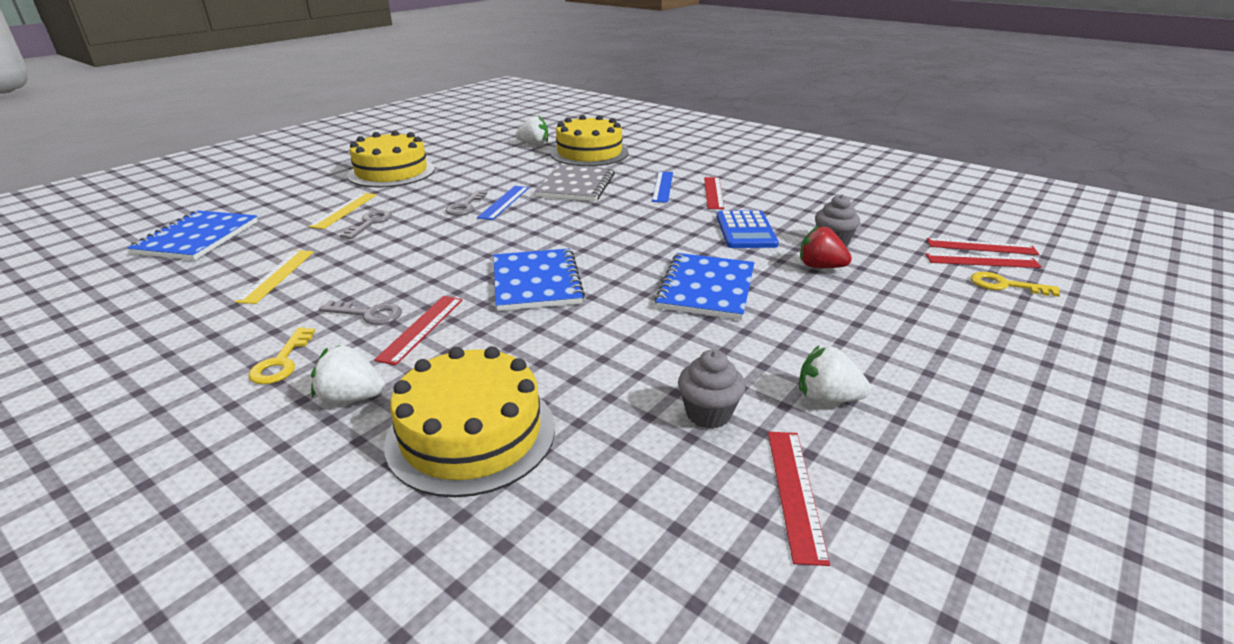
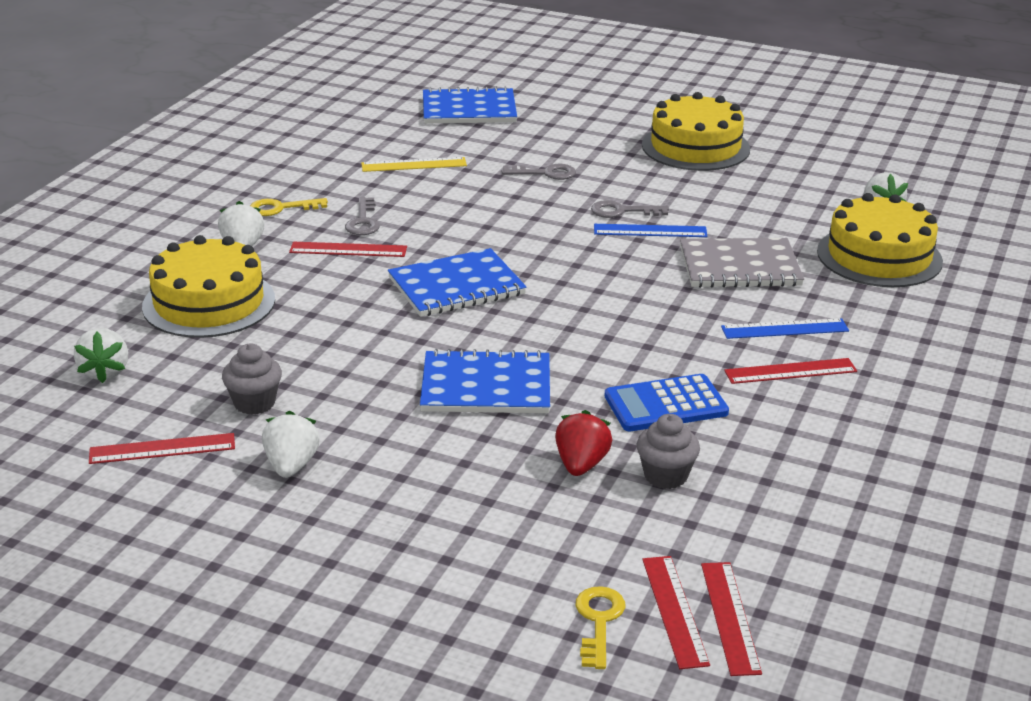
camera: 75 degrees right, 0 degrees up
(344, 210) = (569, 152): yellow ruler -> none
(602, 542) = (105, 372): none -> white strawberry

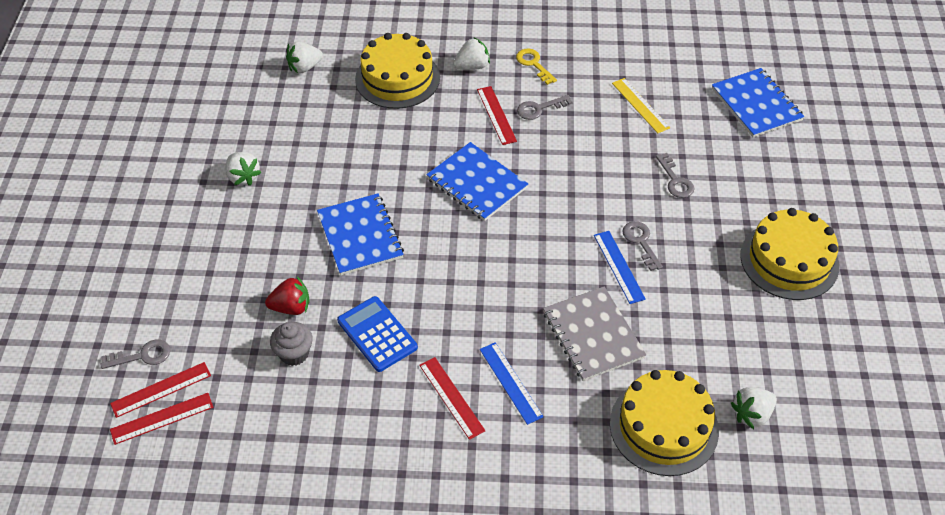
camera: 70 degrees right, 20 degrees up
(162, 449) = (240, 120): red ruler -> none
(254, 403) = (298, 139): grey cupcake -> none
(291, 466) = (243, 177): white strawberry -> white strawberry turned 75 degrees clockwise
(598, 622) = (142, 356): yellow key -> grey key

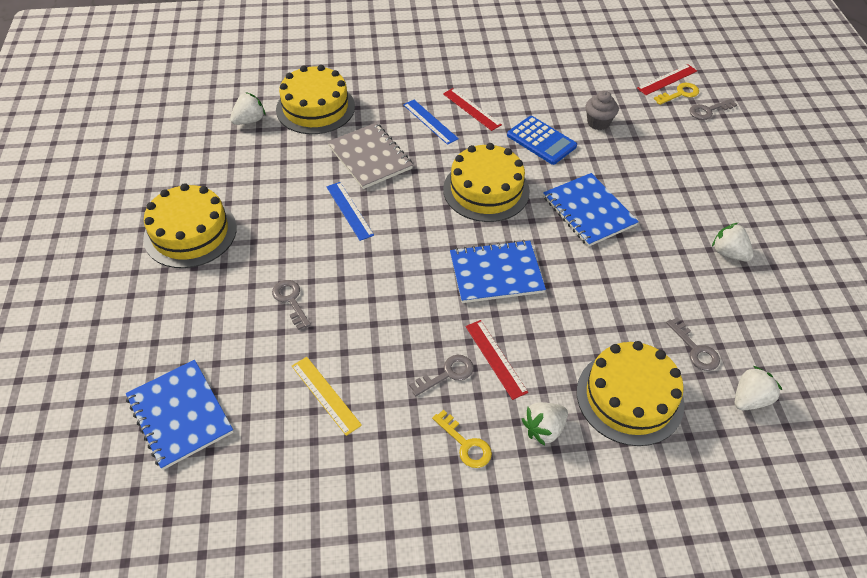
camera: 170 degrees right, 0 degrees up
(161, 389) = (679, 94): red ruler -> yellow key
(291, 307) = (618, 151): red strawberry -> none
(463, 274) = (486, 190): none -> yellow cake
(477, 183) = (496, 273): blue notebook -> blue notebook turned 45 degrees counterclockwise
(641, 242) = (329, 234): grey key -> grey key (695, 349)

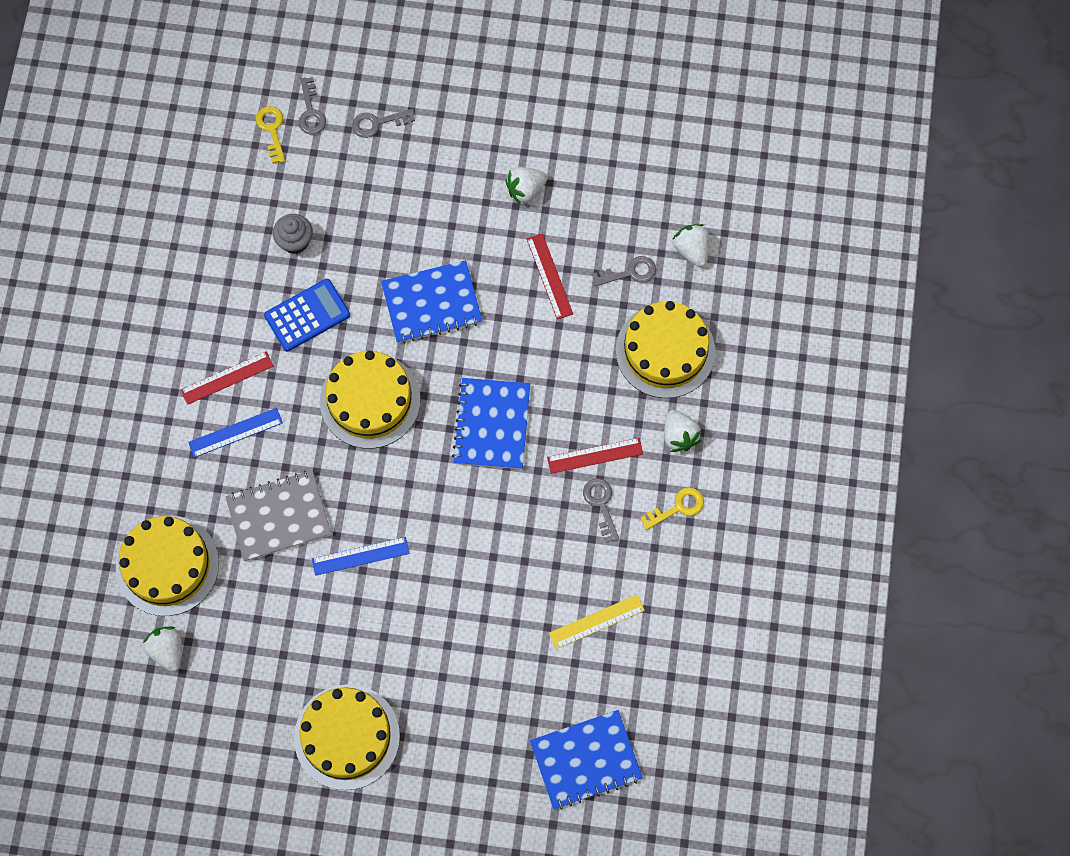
camera: 75 degrees left, 20 degrees up
(291, 301) = (474, 638): grey key -> grey key (378, 123)
(667, 79) = (241, 133): red ruler -> red ruler (549, 276)

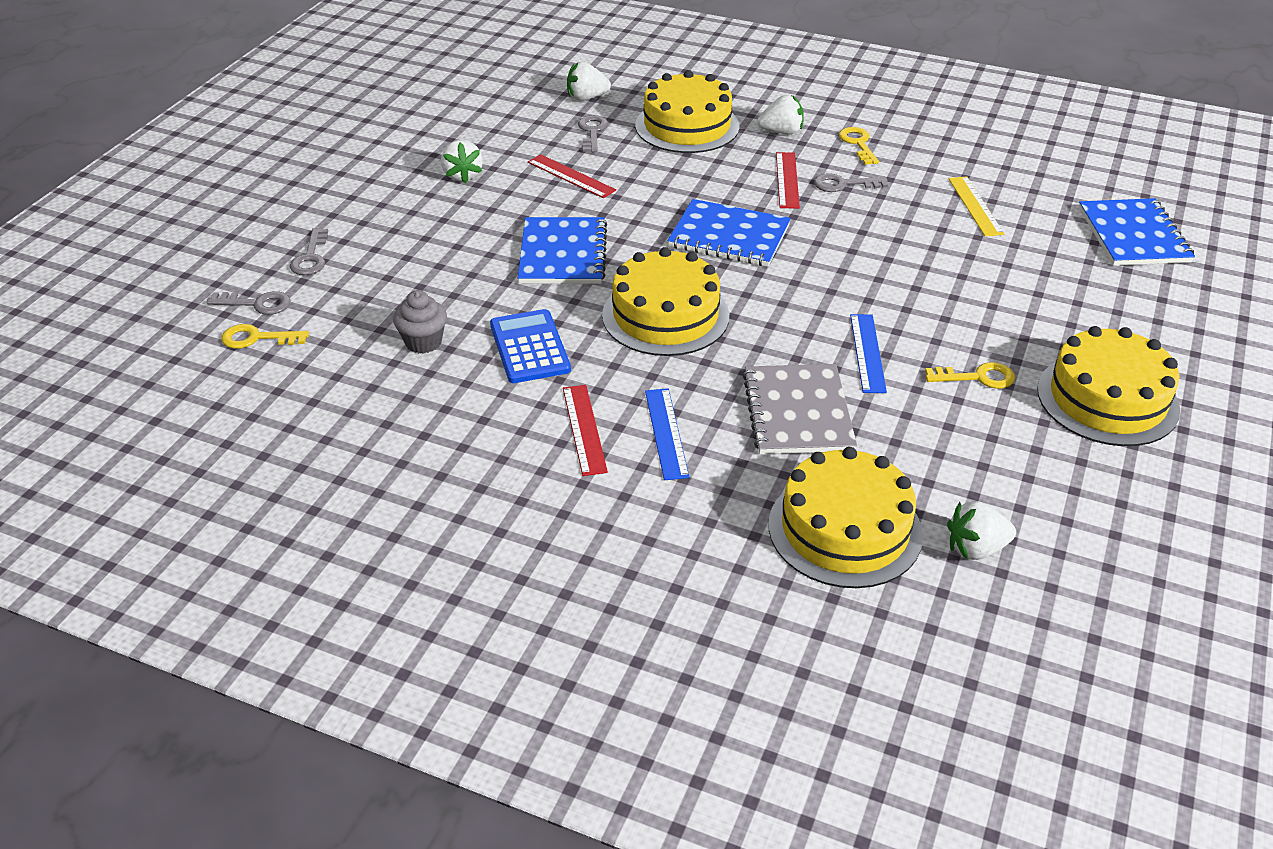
camera: 75 degrees left, 30 degrees down
(350, 639) = (977, 377): none -> yellow key
(549, 276) = (571, 176): red ruler -> red ruler turned 45 degrees clockwise

